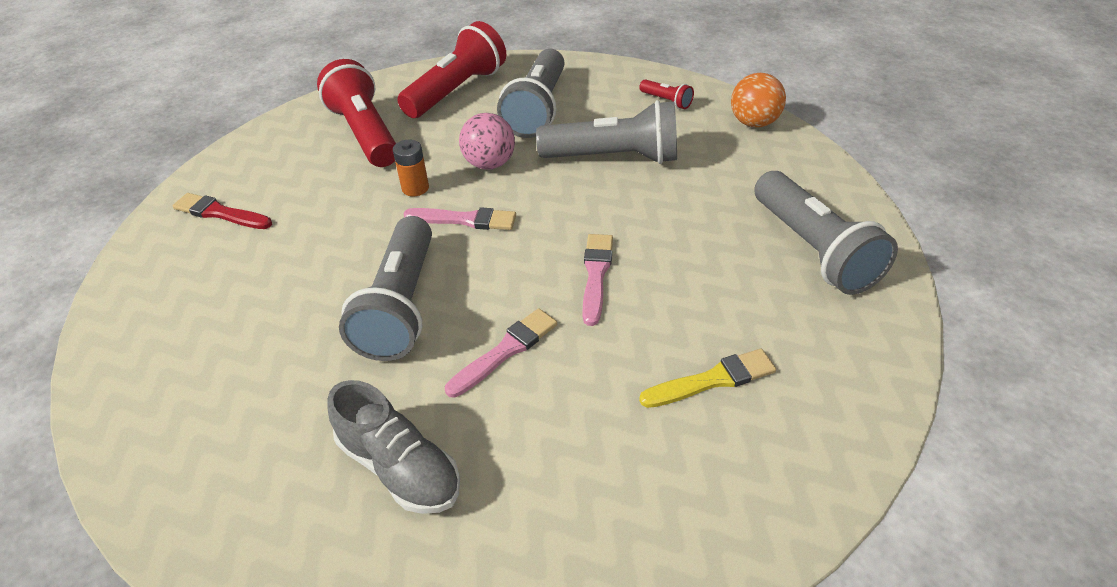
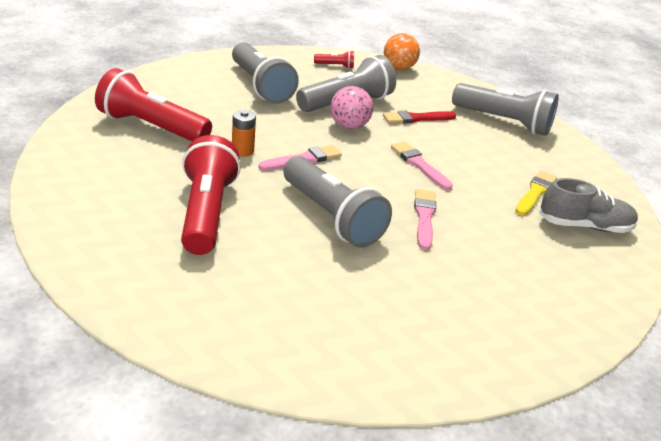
camera: 45 degrees left, 10 degrees down
(220, 213) = (106, 208): red brush -> red brush (416, 118)
(399, 467) = (449, 292): grey shoe -> grey shoe (584, 226)
(456, 91) = (184, 86): red flashlight -> red flashlight (206, 212)
(489, 164) = (273, 124): pink ball -> pink ball (349, 126)

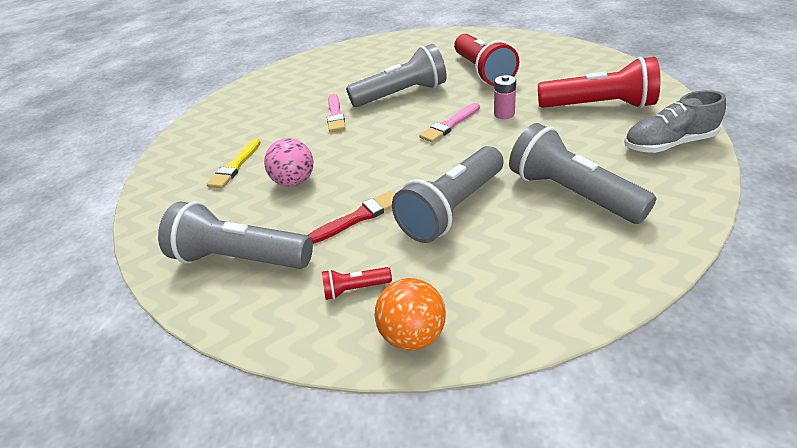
camera: 175 degrees right, 5 degrees up
(242, 151) = (504, 114): orange battery -> pink battery
(331, 217) = (402, 94): grey flashlight -> grey flashlight turned 120 degrees clockwise
(335, 66) = (517, 287): red flashlight -> red flashlight (355, 289)
(349, 126) = (431, 174): pink ball -> pink ball (295, 182)
(419, 165) = (345, 156): pink brush -> none
(584, 226) = (204, 150): grey shoe -> grey shoe (668, 144)

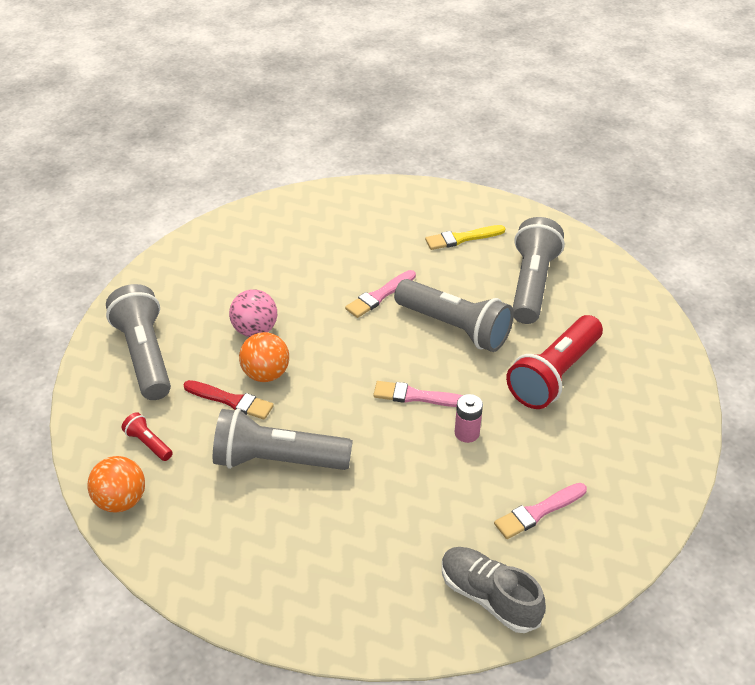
camera: 50 degrees right, 5 degrees up
(235, 166) = (254, 275): yellow brush -> yellow brush (462, 238)
(349, 189) = (266, 374): none -> orange ball
(571, 193) = (349, 539): grey flashlight -> grey flashlight (532, 284)
(599, 106) = (538, 512): red flashlight -> pink brush

